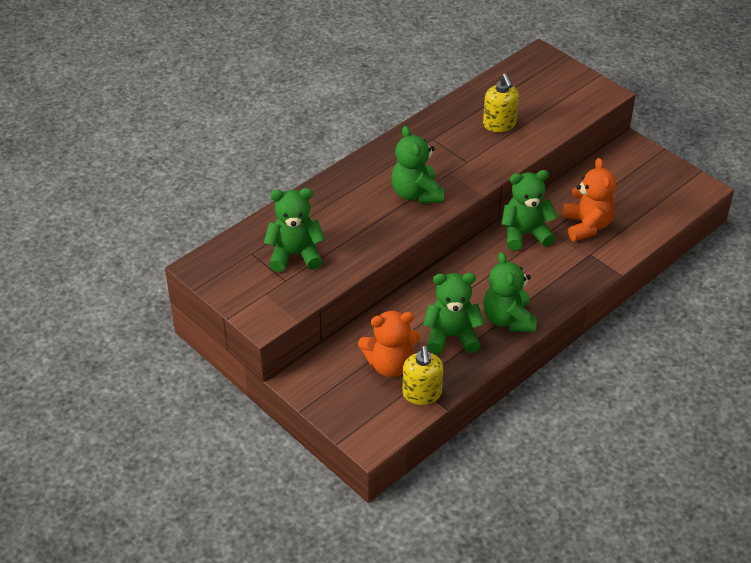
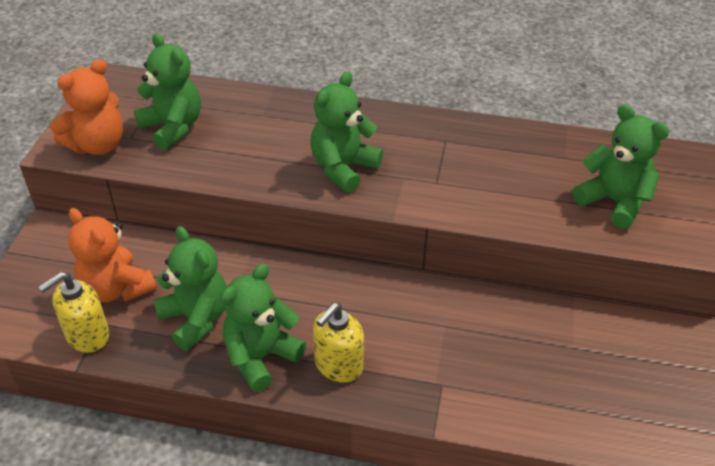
camera: 55 degrees right, 0 degrees up
(499, 124) = (528, 180): yellow soap dispenser -> yellow soap dispenser (338, 365)
(525, 234) = (418, 305): green teddy bear -> green teddy bear (614, 201)
(587, 226) = (489, 357): orange teddy bear -> orange teddy bear (97, 145)

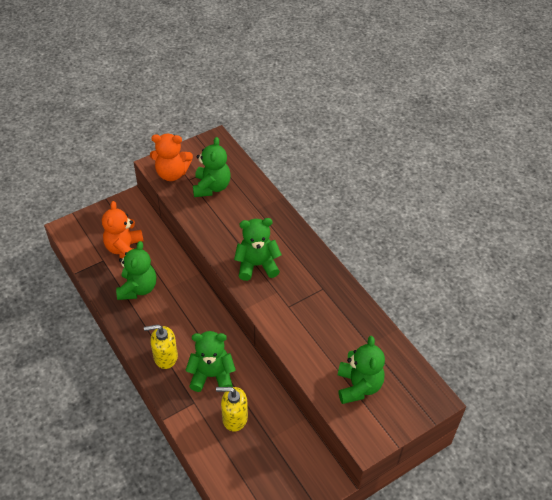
camera: 45 degrees right, 5 degrees up
(87, 335) = (93, 262): yellow soap dispenser -> yellow soap dispenser (234, 418)
(261, 356) = (142, 326): green teddy bear -> green teddy bear (212, 375)

